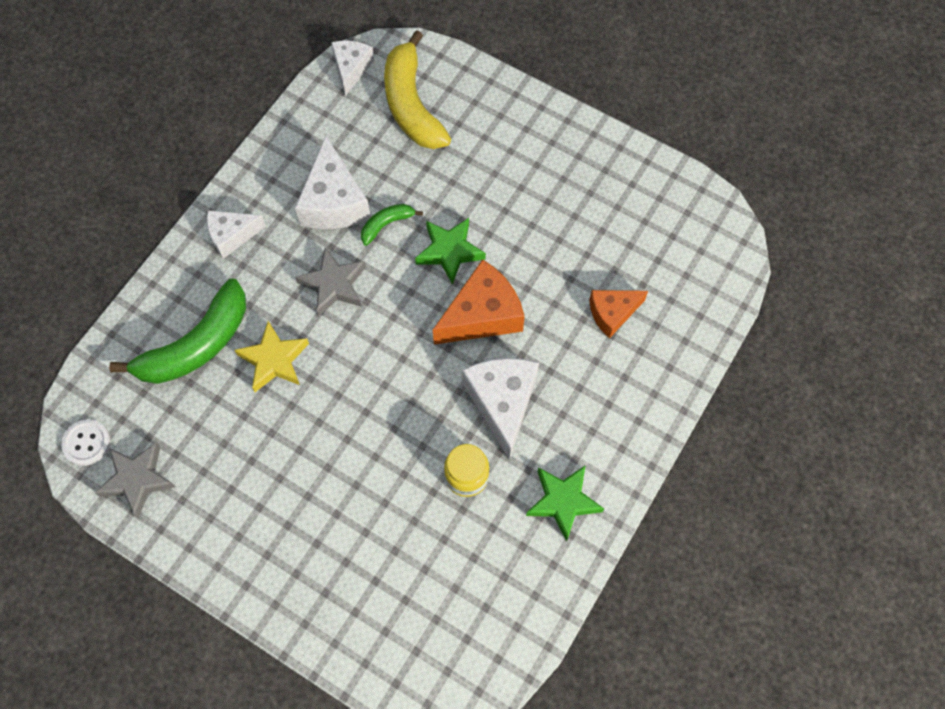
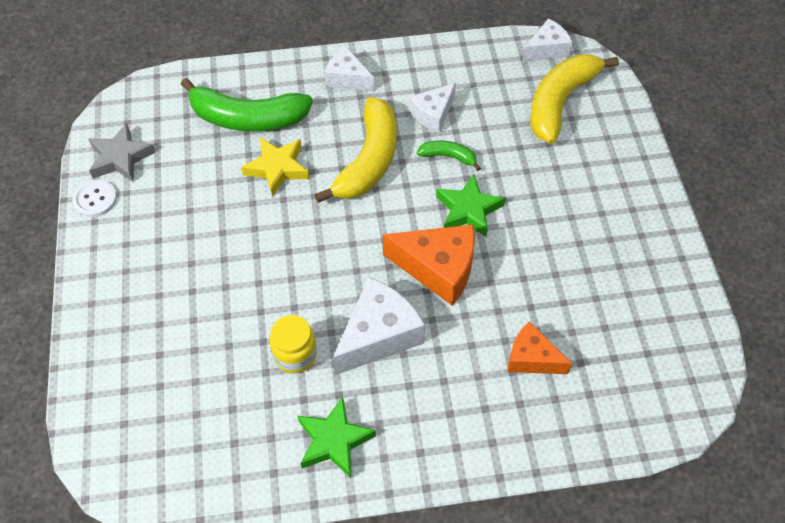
camera: 50 degrees right, 10 degrees down
(86, 443) = (124, 113): white button -> white button (95, 199)
(334, 202) = (433, 114): white cheese -> white cheese, size x0.62
(334, 285) = (369, 160): grey star -> yellow banana

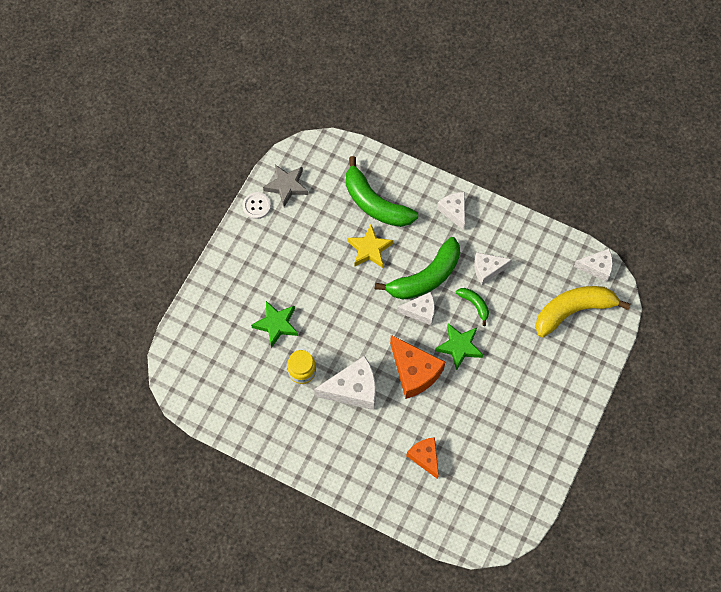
camera: 35 degrees right, 10 degrees up
(334, 441) = (289, 431): green star -> green star (276, 324)
(369, 160) = (425, 277): yellow banana -> green banana
(392, 199) = (420, 311): none -> white cheese

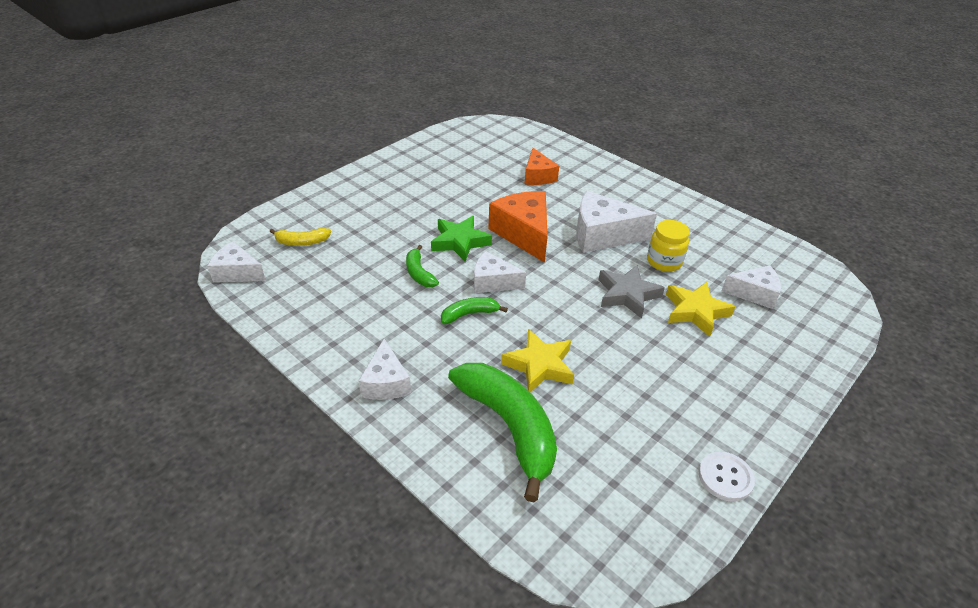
camera: 165 degrees left, 25 degrees down
(276, 324) = (695, 311): green star -> yellow star
(286, 186) = (666, 498): grey star -> grey star (627, 295)
(425, 277) = (469, 314): green banana -> green banana, size x0.47
(487, 269) = (380, 303): white cheese -> white cheese (754, 293)
(573, 311) = (302, 242): yellow banana -> yellow banana, size x0.47

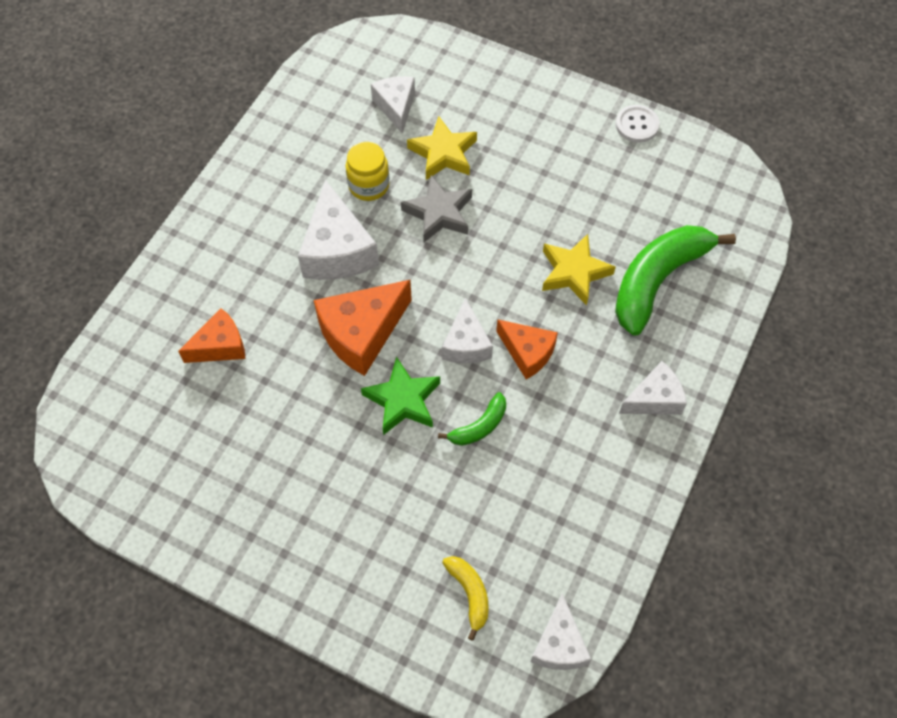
camera: 105 degrees left, 20 degrees up
(469, 314) = (527, 352): green banana -> orange cheese

